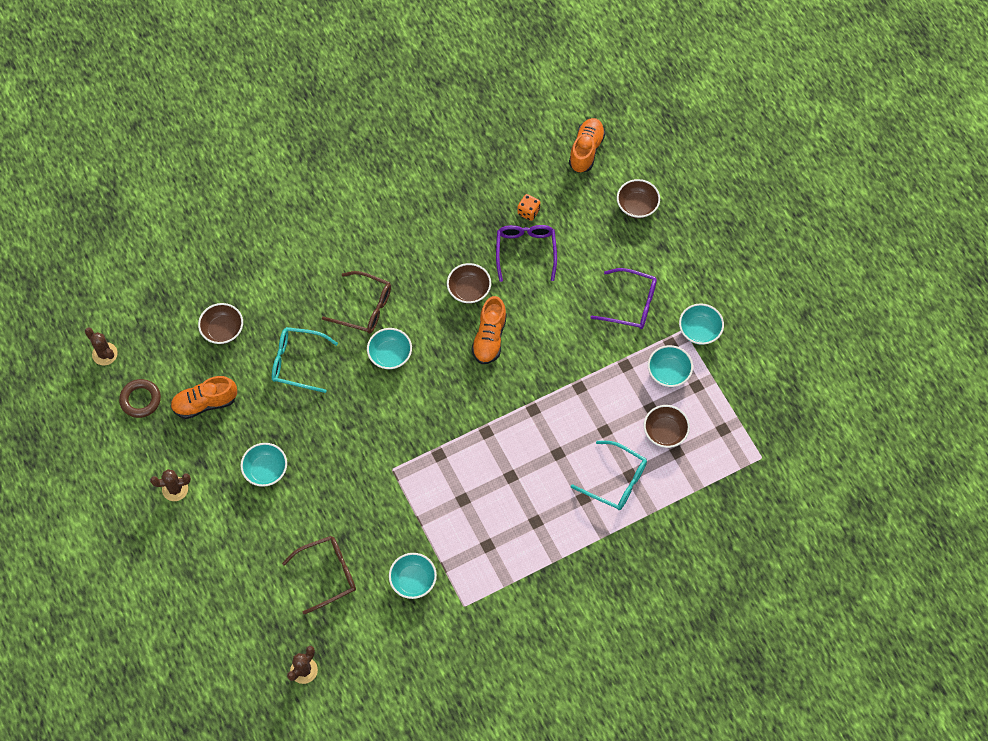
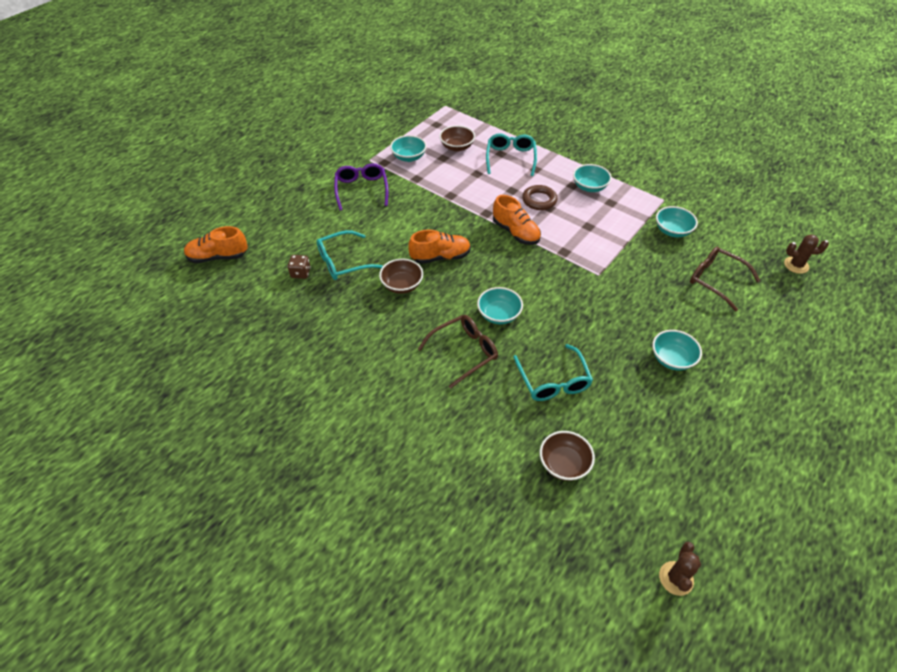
camera: 115 degrees left, 15 degrees down
(140, 400) = (695, 506): brown ring -> brown ring (539, 200)
(175, 489) = (751, 423): brown cactus -> none
(205, 403) = (651, 440): orange shoe -> orange shoe (516, 232)
(364, 307) = (463, 352): brown glasses -> brown glasses turned 60 degrees clockwise
(526, 252) = (343, 262): purple glasses -> turquoise glasses
(528, 212) = (300, 273): orange dice -> brown dice
(637, 206) = (266, 211): brown bowl -> none
(699, 330) = (365, 152): turquoise bowl -> turquoise bowl (589, 187)

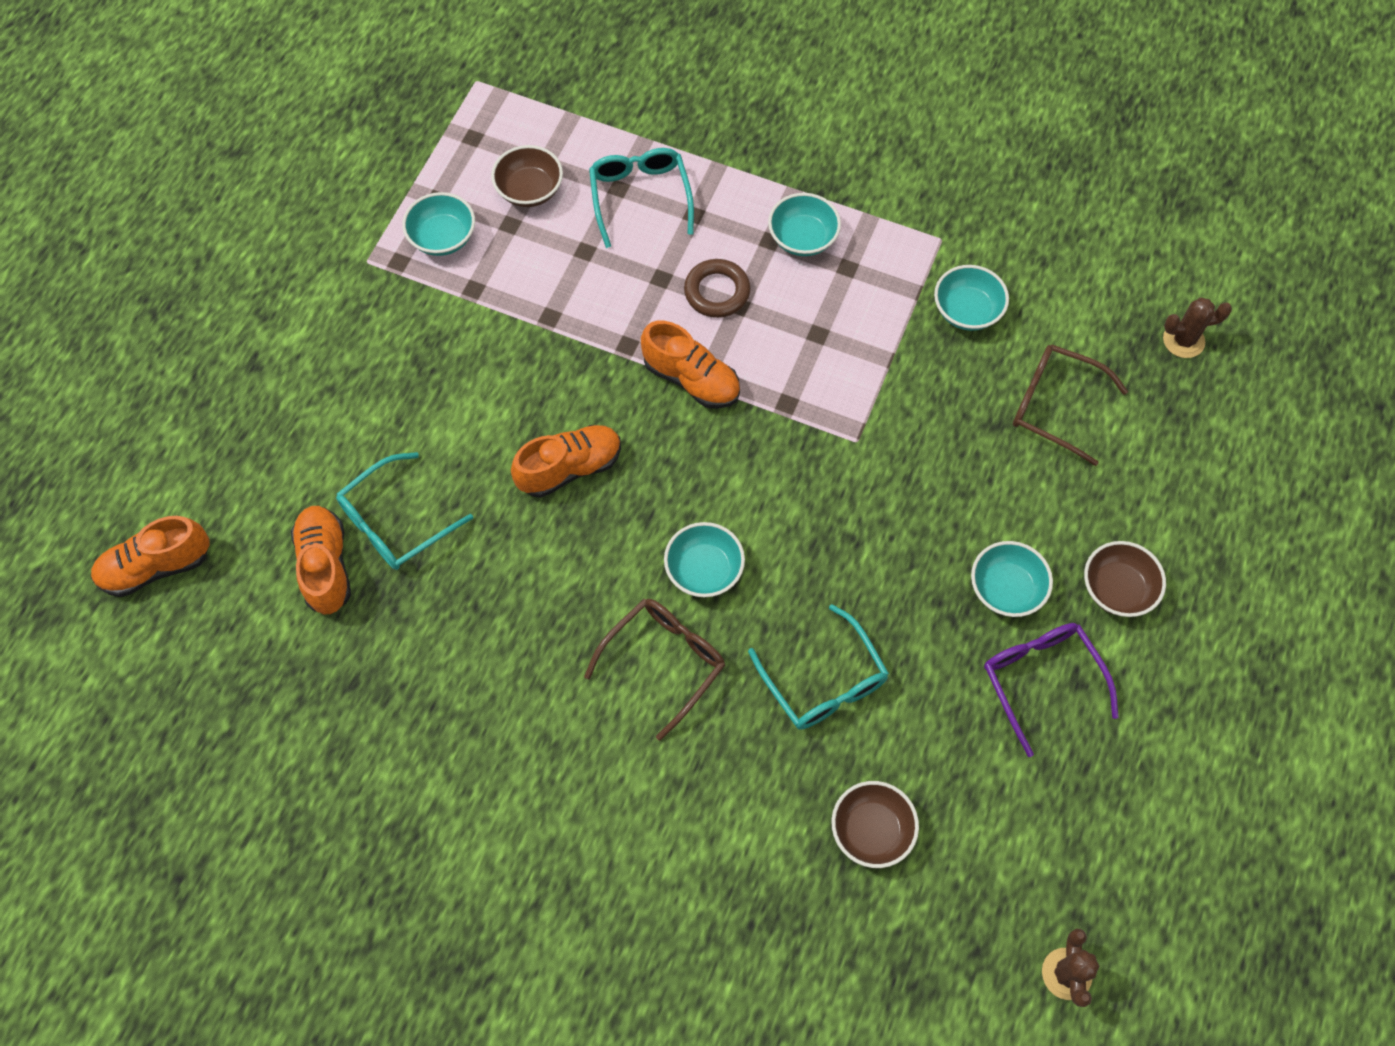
camera: 15 degrees left, 15 degrees up
(300, 273) = (326, 566): brown dice -> orange shoe
(361, 190) = (376, 342): purple glasses -> purple glasses (1041, 681)
(402, 285) = (518, 548): brown bowl -> brown bowl (1117, 589)

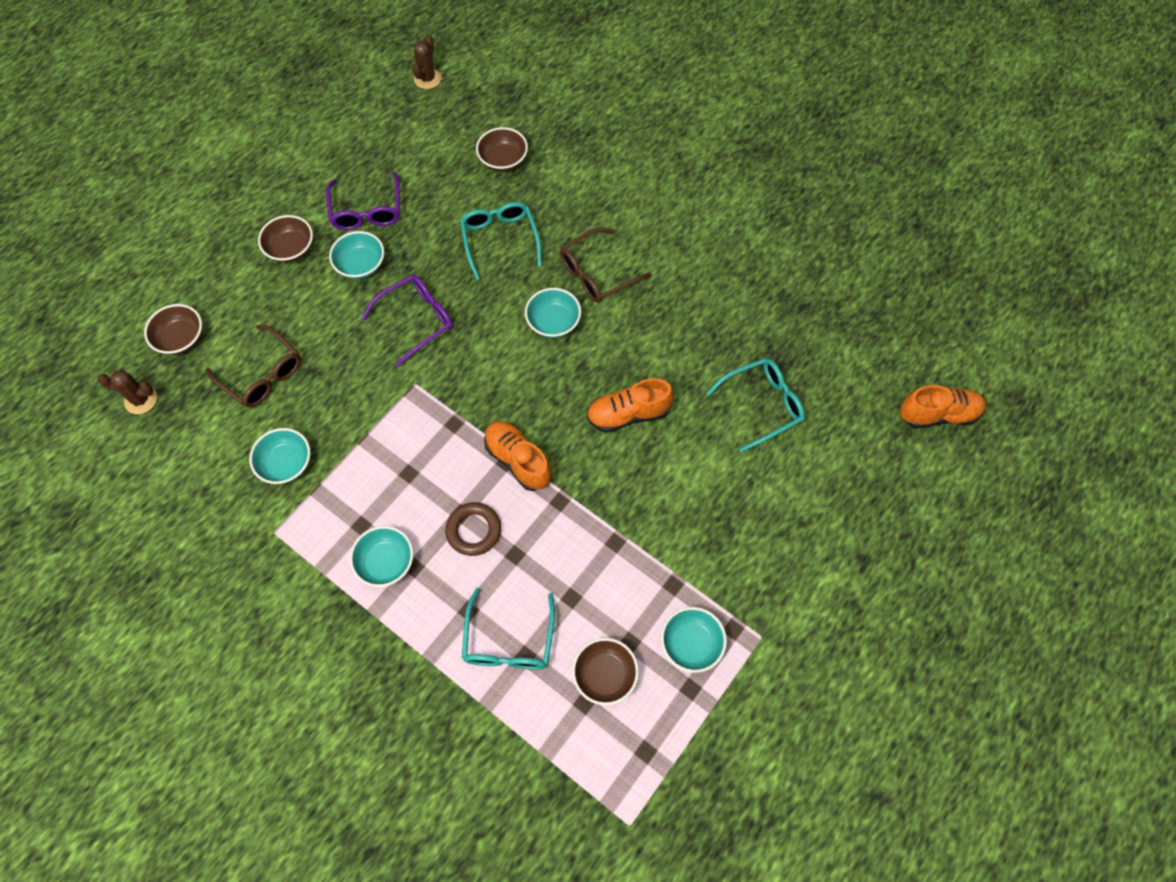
camera: 165 degrees left, 0 degrees up
(326, 566) = (815, 386): orange shoe -> none
(892, 526) = (416, 320): none -> purple glasses
(1184, 425) = (181, 339): none -> brown bowl

